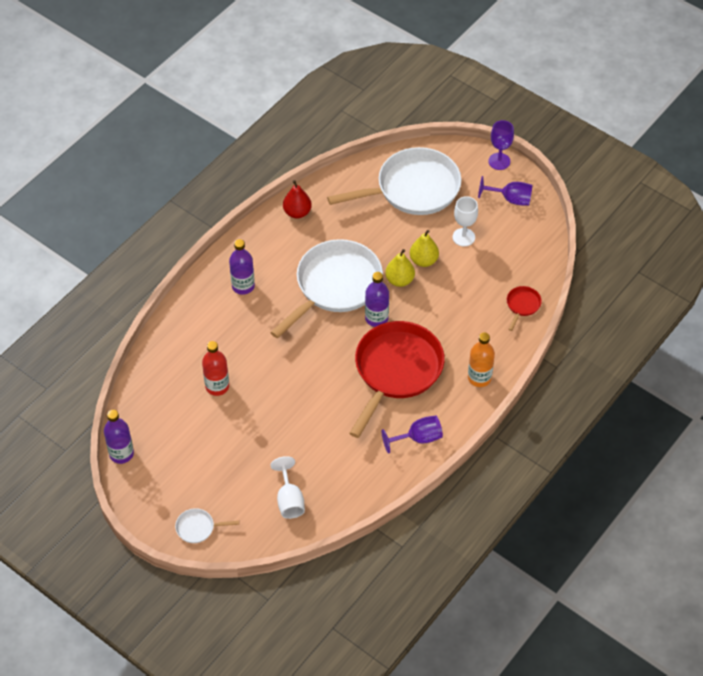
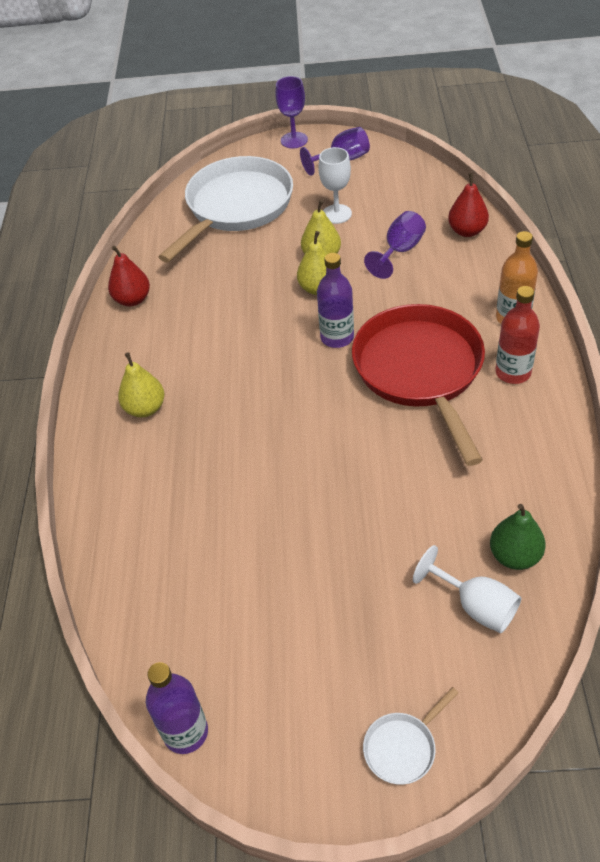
camera: 35 degrees left, 5 degrees down
(217, 386) = (231, 540): red bottle -> red bottle (513, 372)
(243, 286) = (145, 408): purple bottle -> yellow pear
(331, 493) = (515, 556): none -> green pear
(335, 286) = (254, 338): white pan -> none
(418, 438) = (530, 419): purple goblet -> purple goblet (400, 251)
(522, 305) = (467, 231): red pan -> red pear

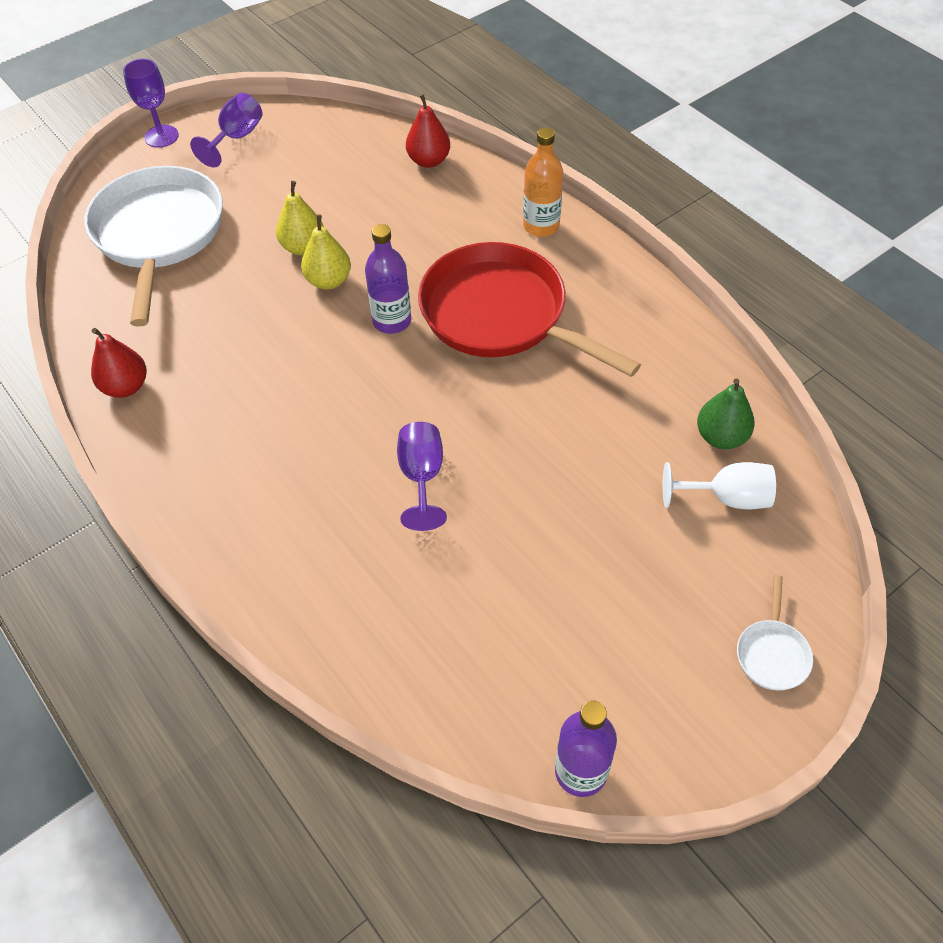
camera: 40 degrees left, 5 degrees up
(145, 408) = (250, 493): yellow pear -> none
(336, 214) = (280, 197): white goblet -> none
(400, 251) = (380, 207): purple goblet -> purple goblet (422, 477)
(513, 372) = (583, 276): red bottle -> none

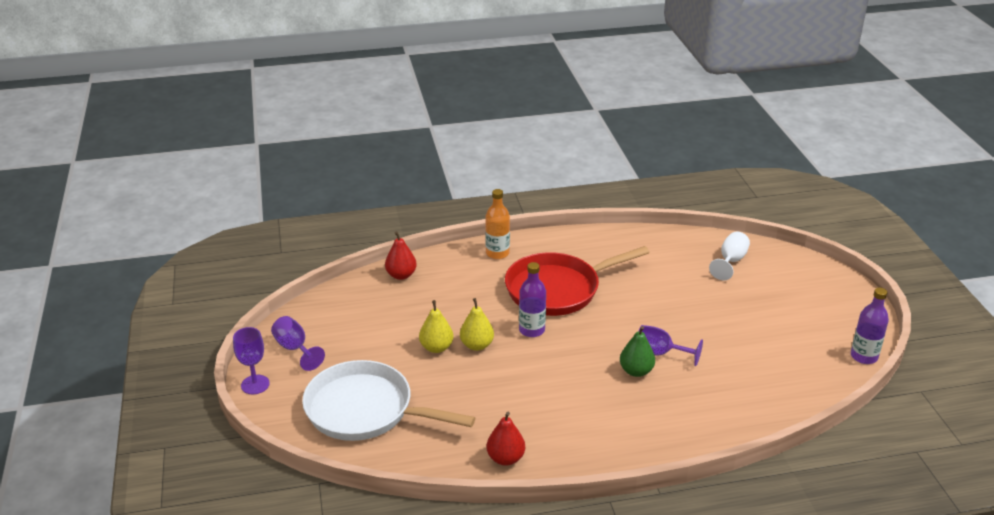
camera: 65 degrees left, 20 degrees down
(721, 437) = (692, 249): green pear -> green pear (636, 371)
(772, 653) = (823, 281): white pan -> none

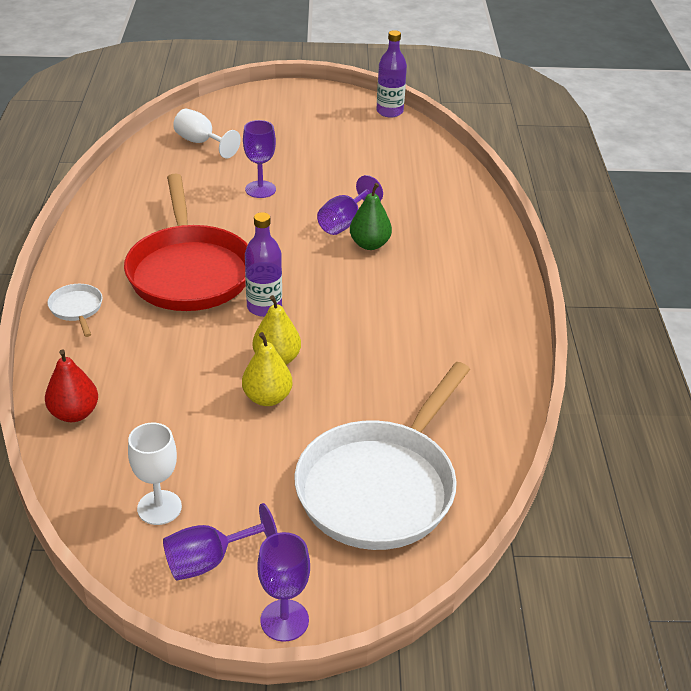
camera: 80 degrees left, 5 degrees up
(332, 322) = (159, 507): none -> white goblet
(497, 253) = (77, 309): orange bottle -> white pan
(505, 458) = (497, 367): red pear -> none
(681, 302) = (260, 189): none -> purple goblet

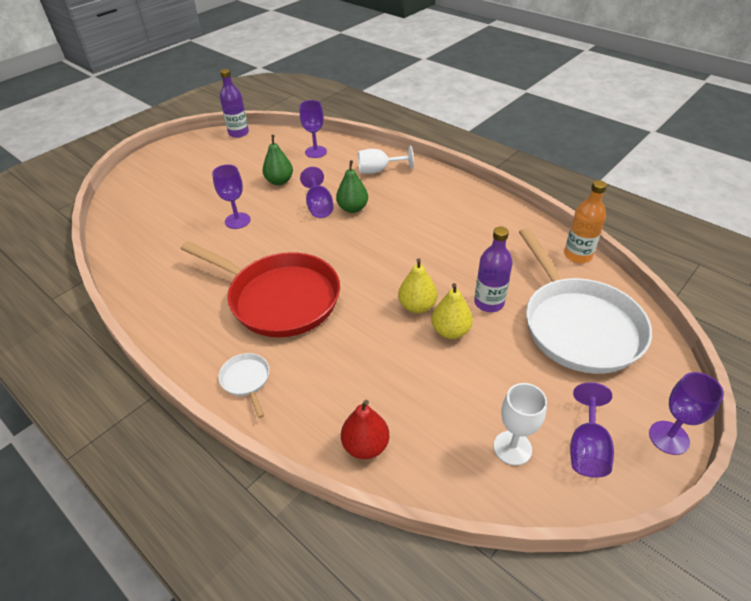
camera: 45 degrees left, 5 degrees up
(77, 309) = (246, 380): white pan -> white pan turned 45 degrees clockwise
(201, 143) = (148, 218): white goblet -> white goblet (379, 170)
(264, 307) = (359, 284): purple bottle -> purple bottle (489, 303)
(349, 178) = (279, 181): none -> green pear
(428, 172) = (315, 152): none -> purple goblet
(503, 439) = (577, 255): none -> orange bottle

